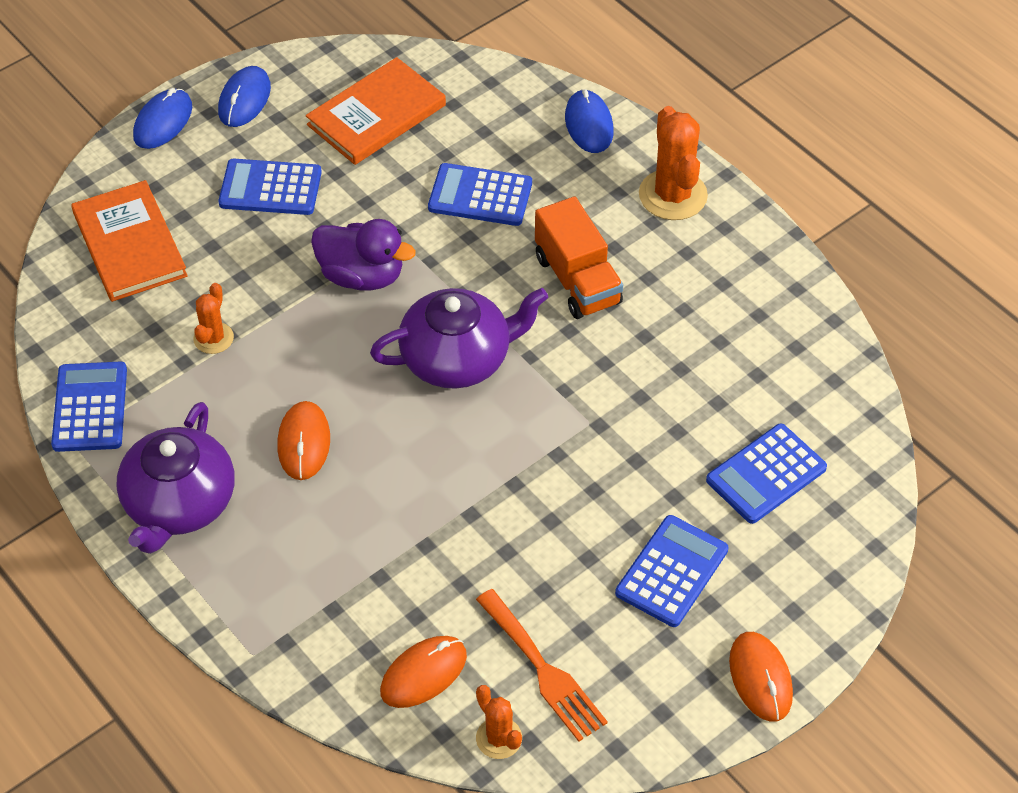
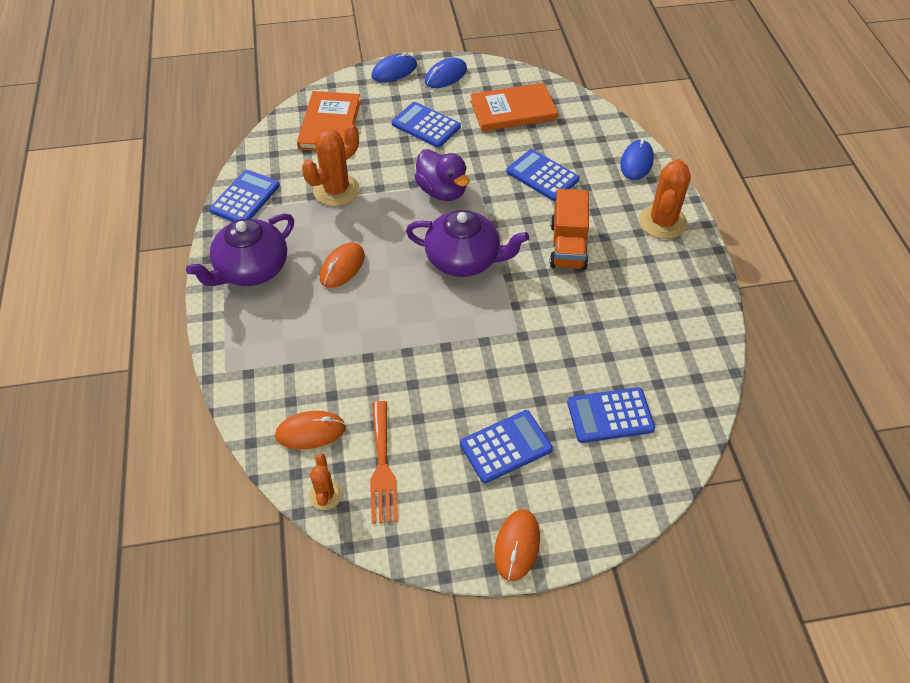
camera: 30 degrees right, 0 degrees up
(213, 338) = (336, 190): orange cactus -> orange cactus, size x1.81

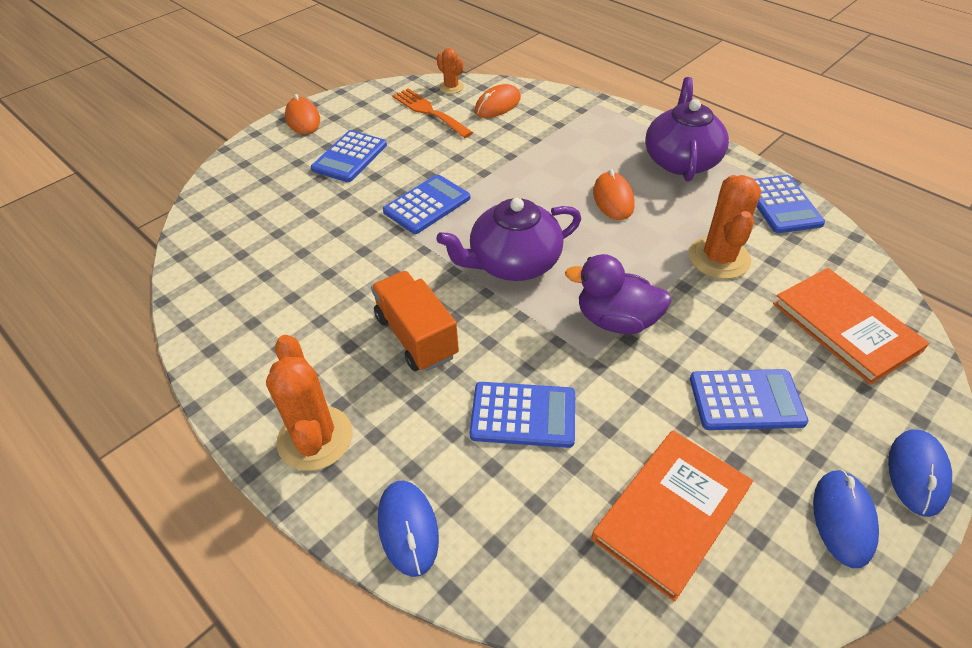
camera: 145 degrees right, 5 degrees down
(610, 415) = (275, 211): blue calculator -> blue calculator (427, 205)

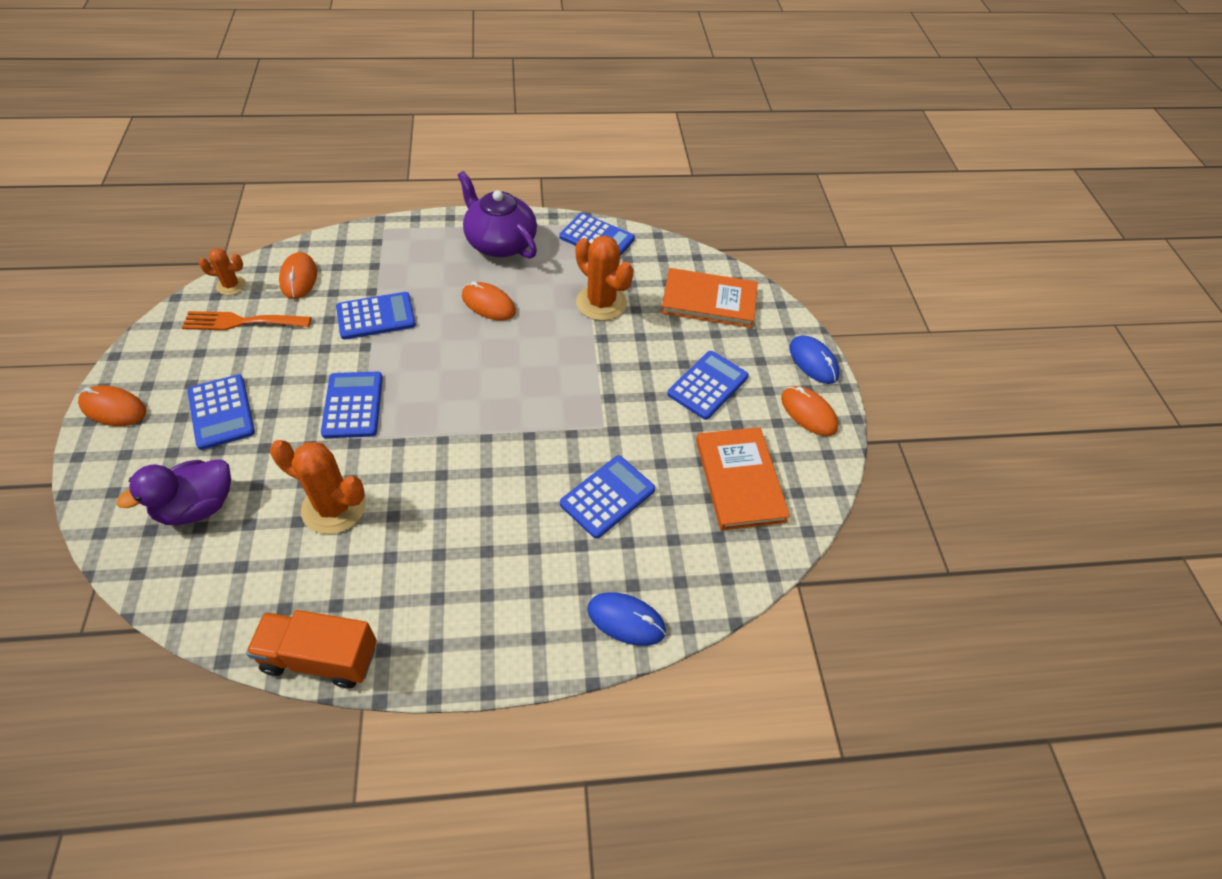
camera: 55 degrees left, 5 degrees up
(315, 438) = (500, 630): orange cactus -> orange cactus (334, 507)
(416, 336) = (478, 507): orange truck -> orange truck (320, 658)
(513, 263) = (478, 402): purple teapot -> none
(516, 158) = (376, 316): none -> blue calculator
(616, 320) = (590, 392): purple duck -> purple duck (197, 507)
(843, 519) = (808, 413): blue mouse -> orange mouse

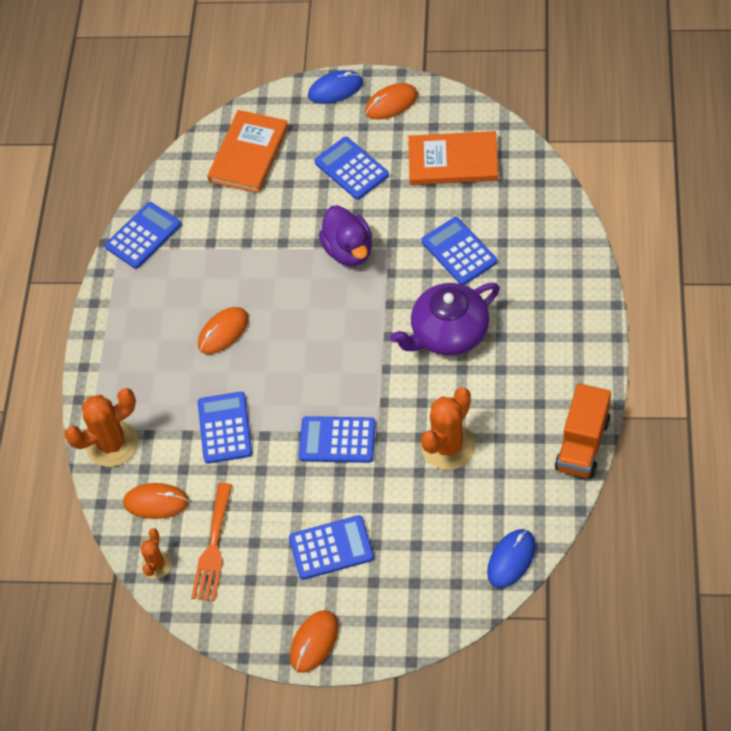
camera: 70 degrees left, 5 degrees up
(197, 507) = (436, 550): purple duck -> purple duck (349, 250)
(500, 242) = (134, 321): purple teapot -> purple teapot (448, 333)
(601, 303) = (237, 239): orange cactus -> orange cactus (112, 444)
(626, 620) = (568, 249): blue mouse -> blue mouse (511, 559)

